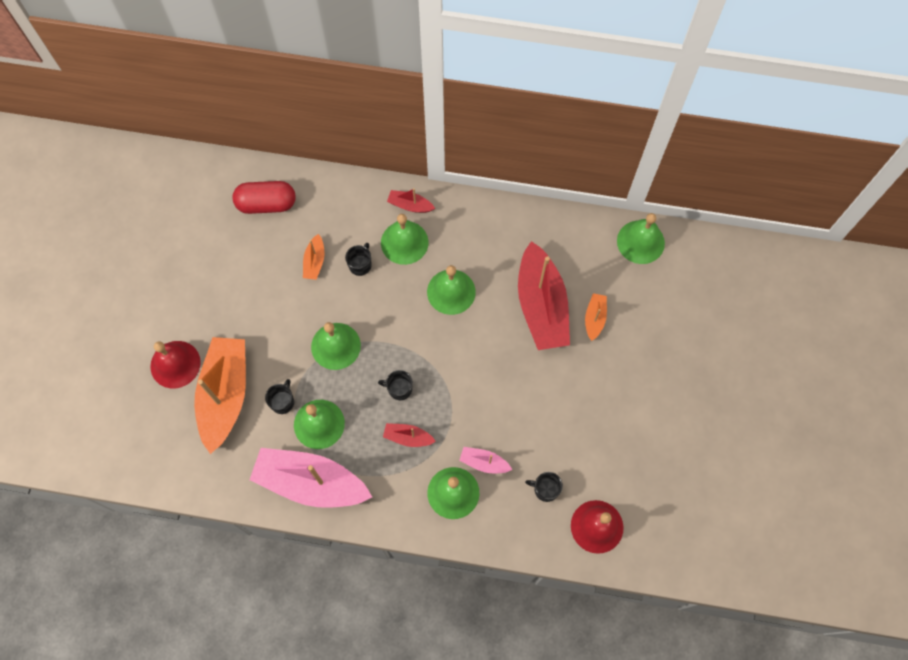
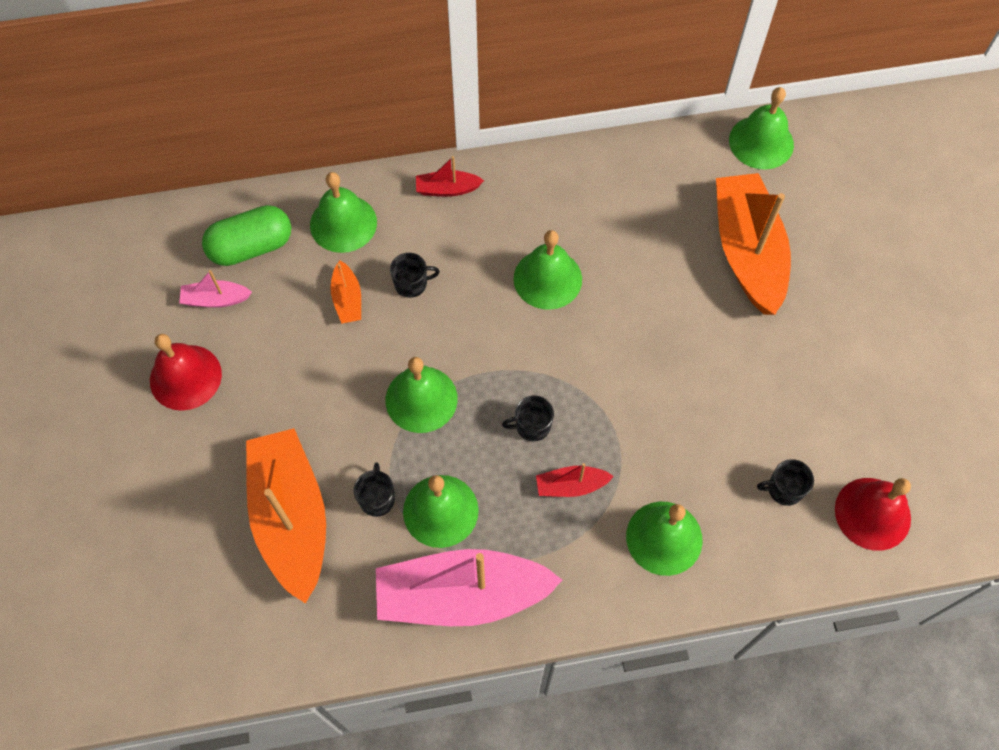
camera: 20 degrees left, 5 degrees down
(175, 364) = (202, 500): red bell -> red bell (185, 377)
(266, 204) = (251, 247): red capsule -> green capsule
(360, 264) = (411, 283): black mug -> black mug turned 75 degrees clockwise
(404, 242) = (459, 237): green bell -> green bell (343, 223)
(484, 462) = (687, 483): pink boat -> pink boat (216, 299)
(541, 306) = (672, 258): red boat -> none
(594, 318) = (747, 252): orange boat -> orange boat, size x2.27

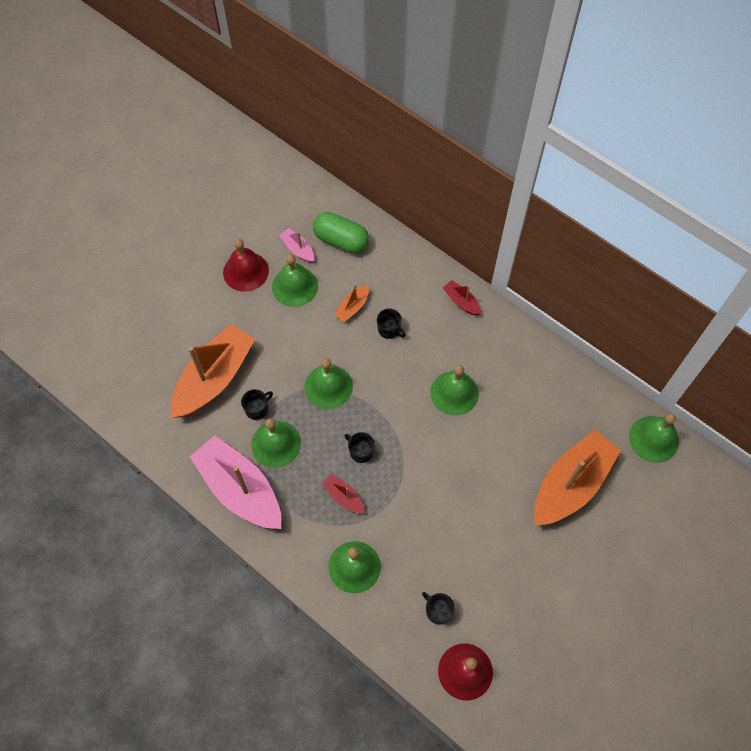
camera: 50 degrees right, 0 degrees up
(343, 223) = (394, 270): green bell -> green bell (295, 286)

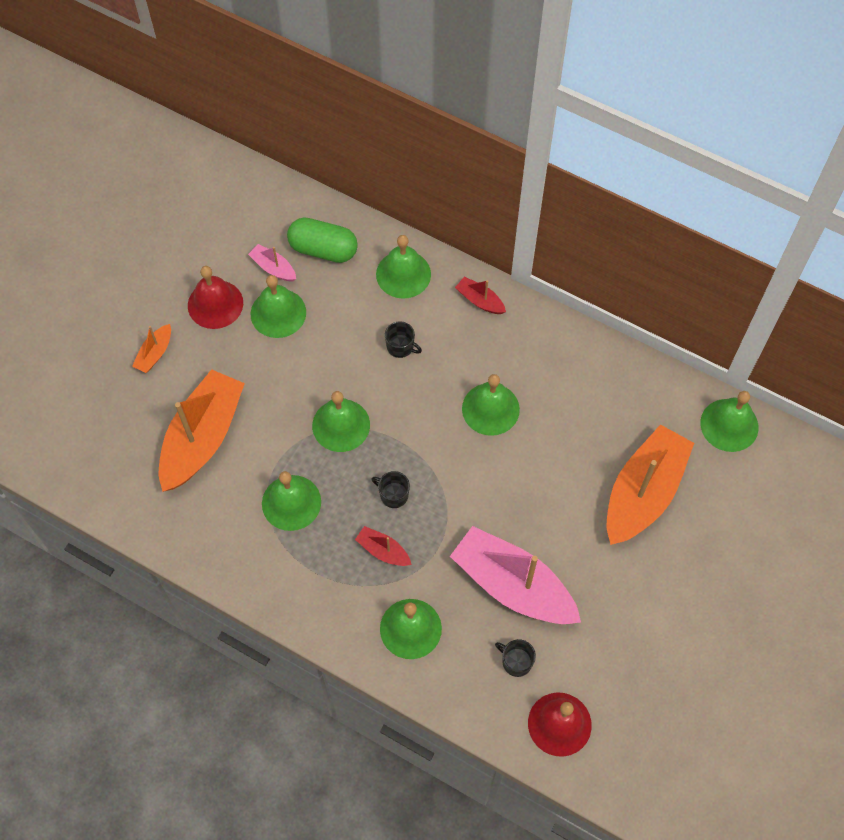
camera: 10 degrees left, 0 degrees up
(240, 489) = (259, 562): pink boat -> pink boat (513, 585)
(257, 409) = (261, 465): black mug -> none
(352, 307) = (352, 327): orange boat -> orange boat (155, 353)
(402, 270) = (403, 274): none -> green bell

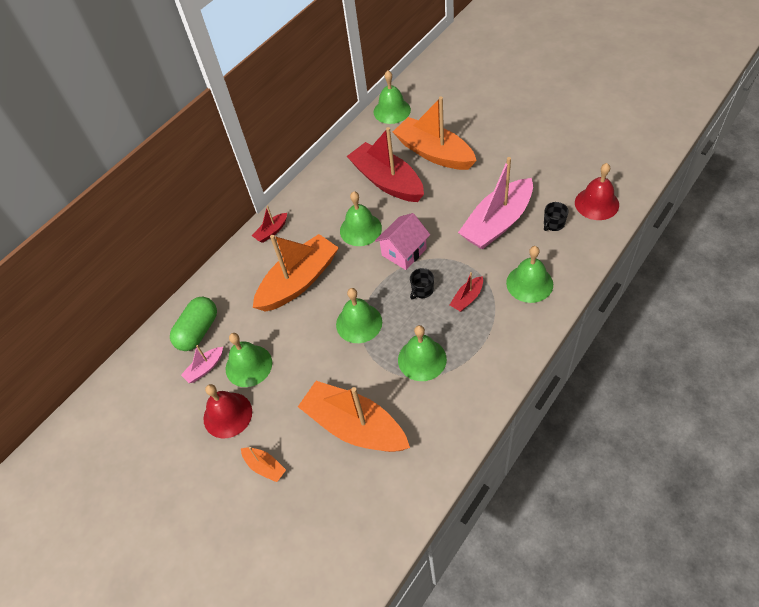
camera: 75 degrees left, 10 degrees down
(400, 347) = (299, 281): black mug -> orange boat
(403, 274) = (236, 277): green bell -> none
(455, 467) = (404, 252): none -> pink house
(581, 433) = (387, 181): none -> red boat

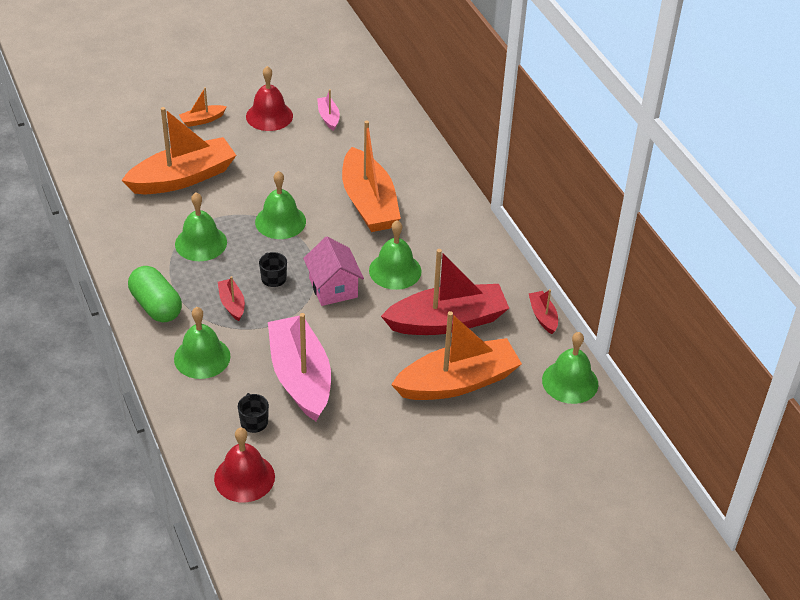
camera: 110 degrees right, 10 degrees down
(198, 331) = (373, 125): green capsule -> green capsule (156, 306)
(248, 365) = (305, 141): green bell -> none
(271, 231) = (453, 208): red boat -> red boat (543, 316)

